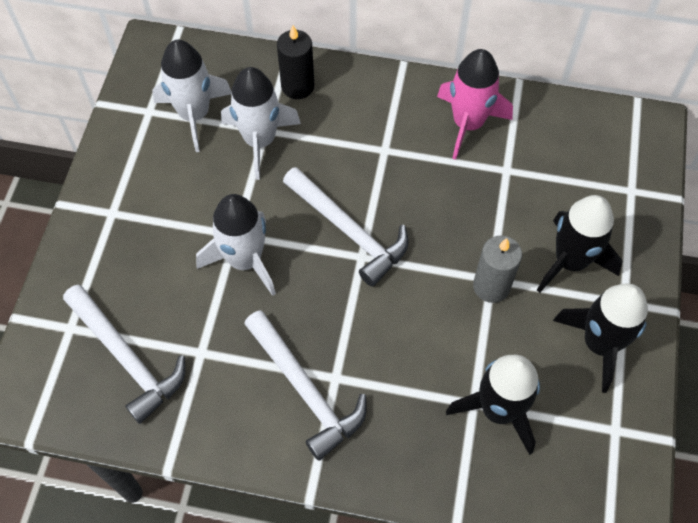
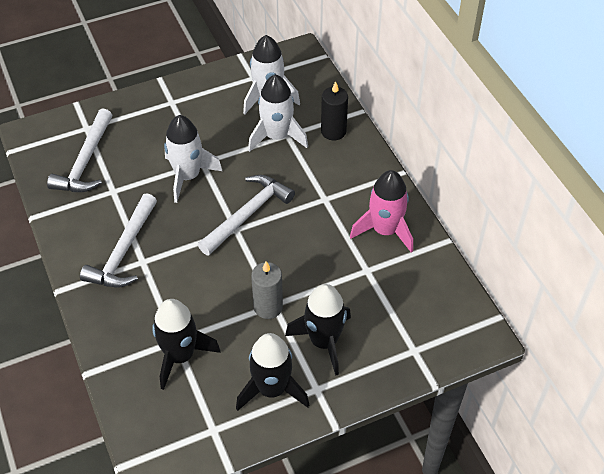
camera: 55 degrees right, 10 degrees down
(349, 232) = (248, 214): white hammer -> white hammer turned 150 degrees counterclockwise

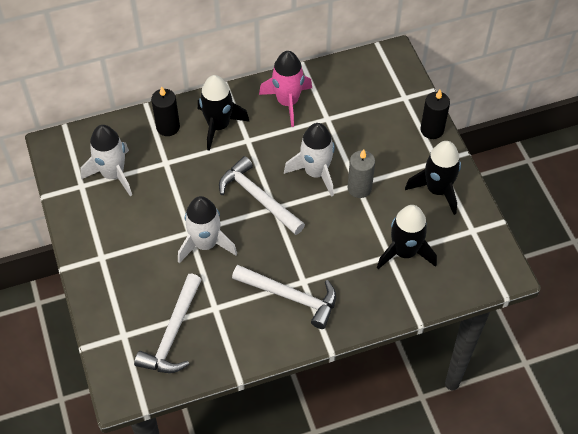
camera: 85 degrees left, 5 degrees up
(85, 162) = (172, 334): white hammer -> white hammer turned 90 degrees clockwise
(277, 136) = (166, 170): white rocket -> white rocket (316, 172)
(323, 341) = (394, 153): black rocket -> black rocket (218, 126)
(365, 382) = (432, 130): none -> black candle

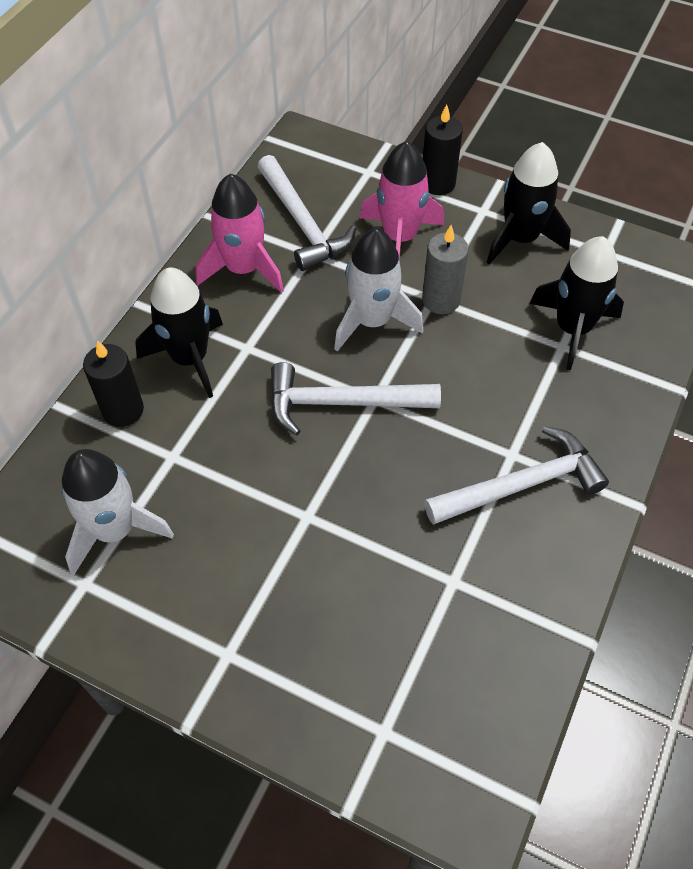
camera: 45 degrees left, 0 degrees up
(172, 334) = (444, 666): white hammer -> white hammer (303, 224)
(206, 244) = (346, 512): white rocket -> none
(378, 143) = (400, 237): none -> pink rocket

